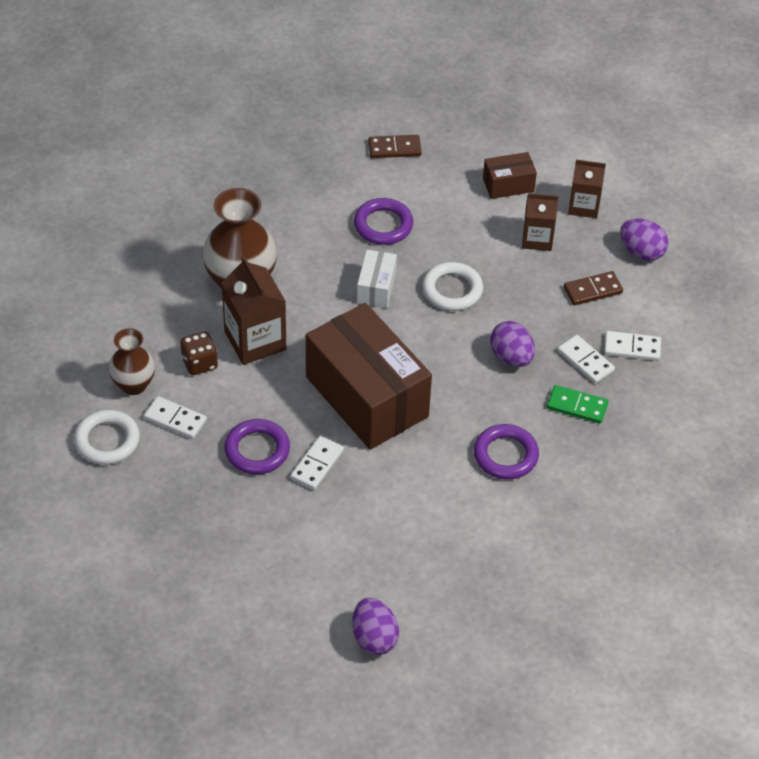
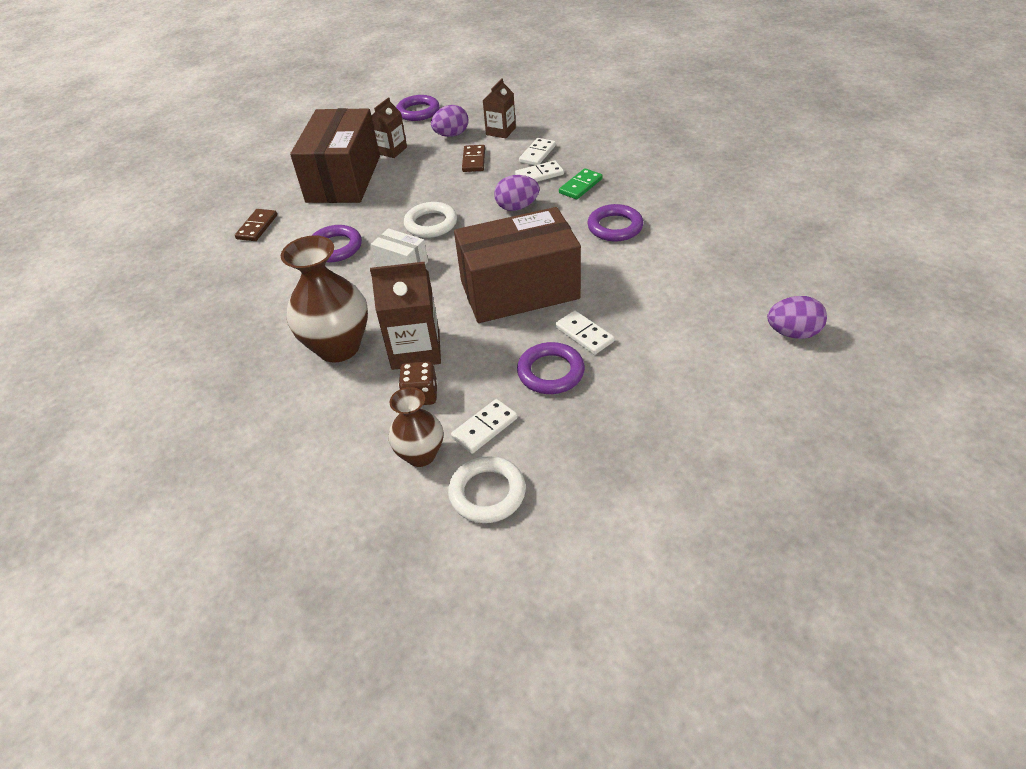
camera: 65 degrees left, 5 degrees down
(508, 185) = (344, 179): brown box -> brown box, size x2.24
(537, 239) = (407, 175): brown carton -> brown carton (500, 131)
(684, 201) = (418, 112): none -> purple ring

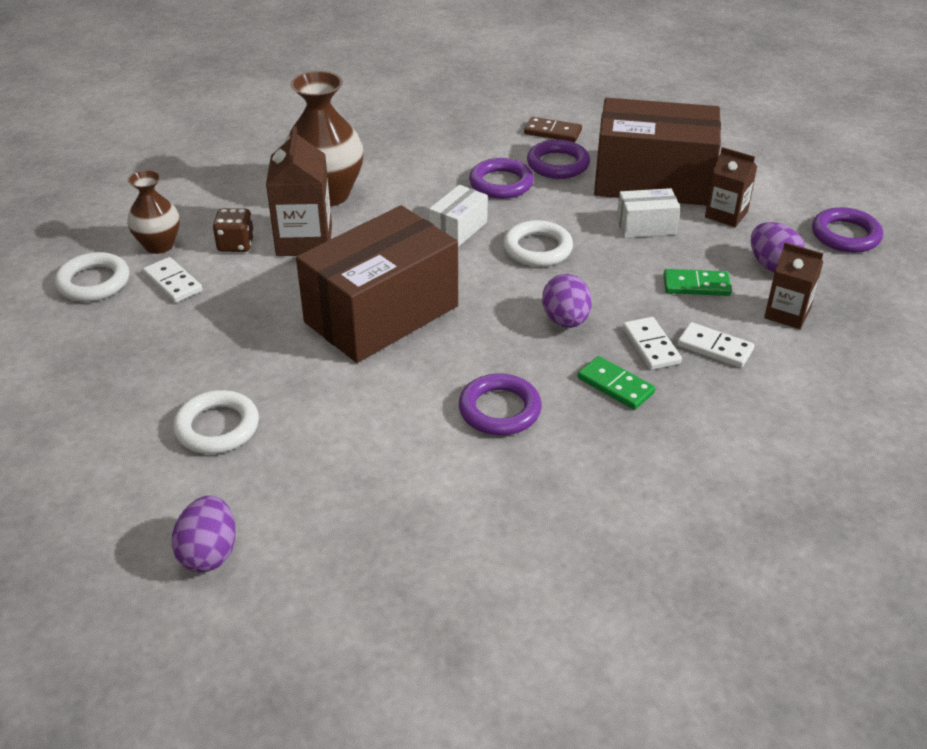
camera: 90 degrees right, 5 degrees down
(404, 180) = (645, 226): none -> white box
(473, 160) = (696, 285): brown domino -> green domino
(519, 290) = (382, 314): brown box -> brown box turned 60 degrees clockwise
(550, 372) = (231, 330): purple ring -> purple ring (558, 164)
(584, 334) = (282, 360): white domino -> none
(671, 355) = (217, 427): none -> white ring

